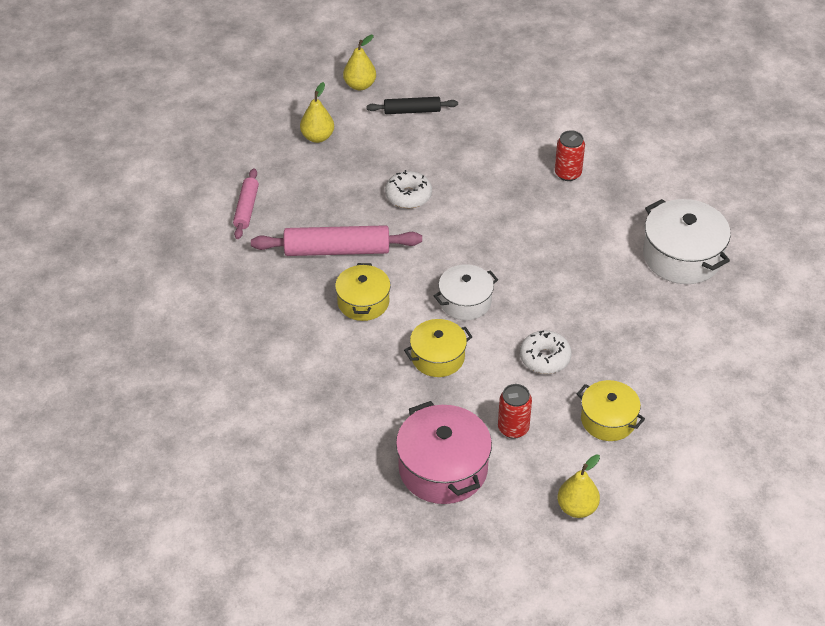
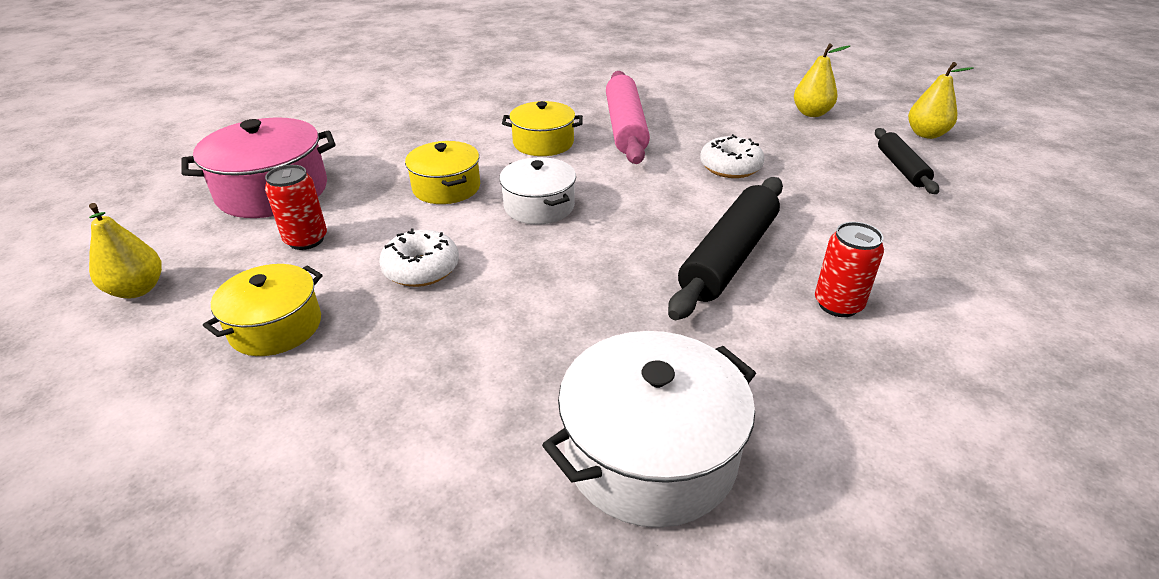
camera: 90 degrees right, 10 degrees down
(246, 208) = (680, 84): pink rolling pin -> none
(524, 211) = (729, 257): none -> black rolling pin

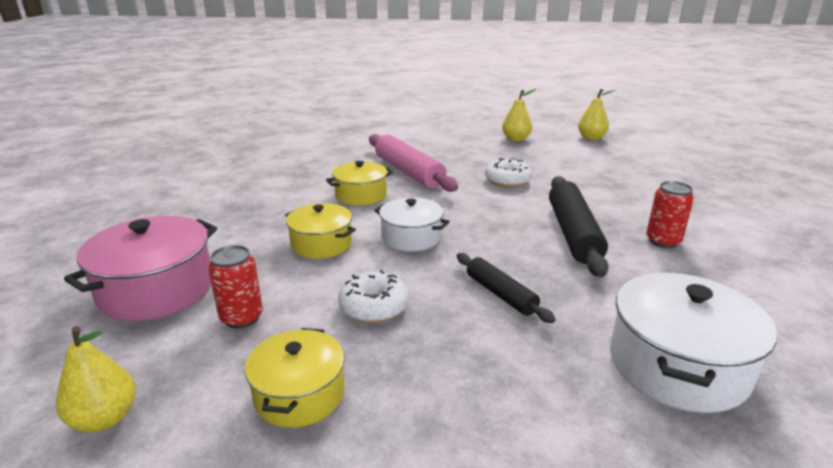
camera: 30 degrees left, 10 degrees down
(901, 168) = (601, 159): black rolling pin -> black rolling pin (500, 294)

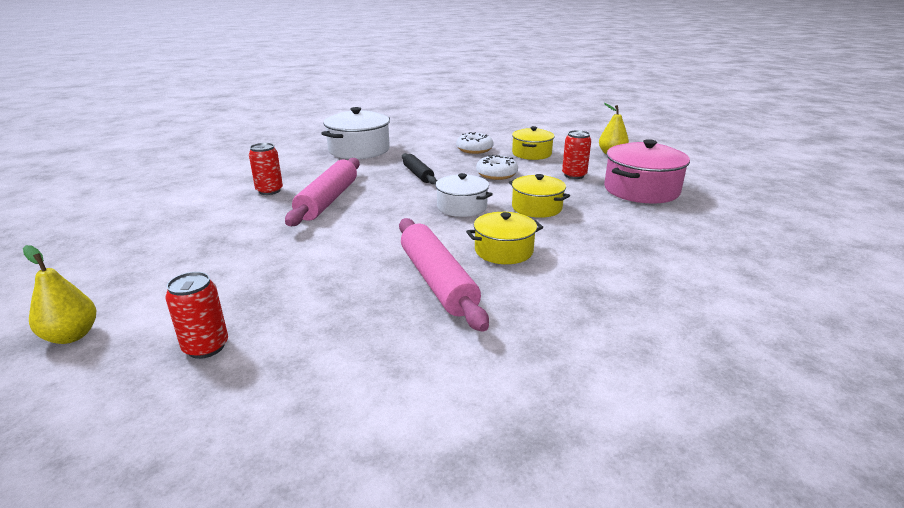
camera: 170 degrees left, 0 degrees up
(507, 181) = (323, 256): white donut -> white donut (474, 149)
(516, 139) = (206, 347): yellow pear -> red can
(573, 233) = (328, 200): black rolling pin -> pink rolling pin

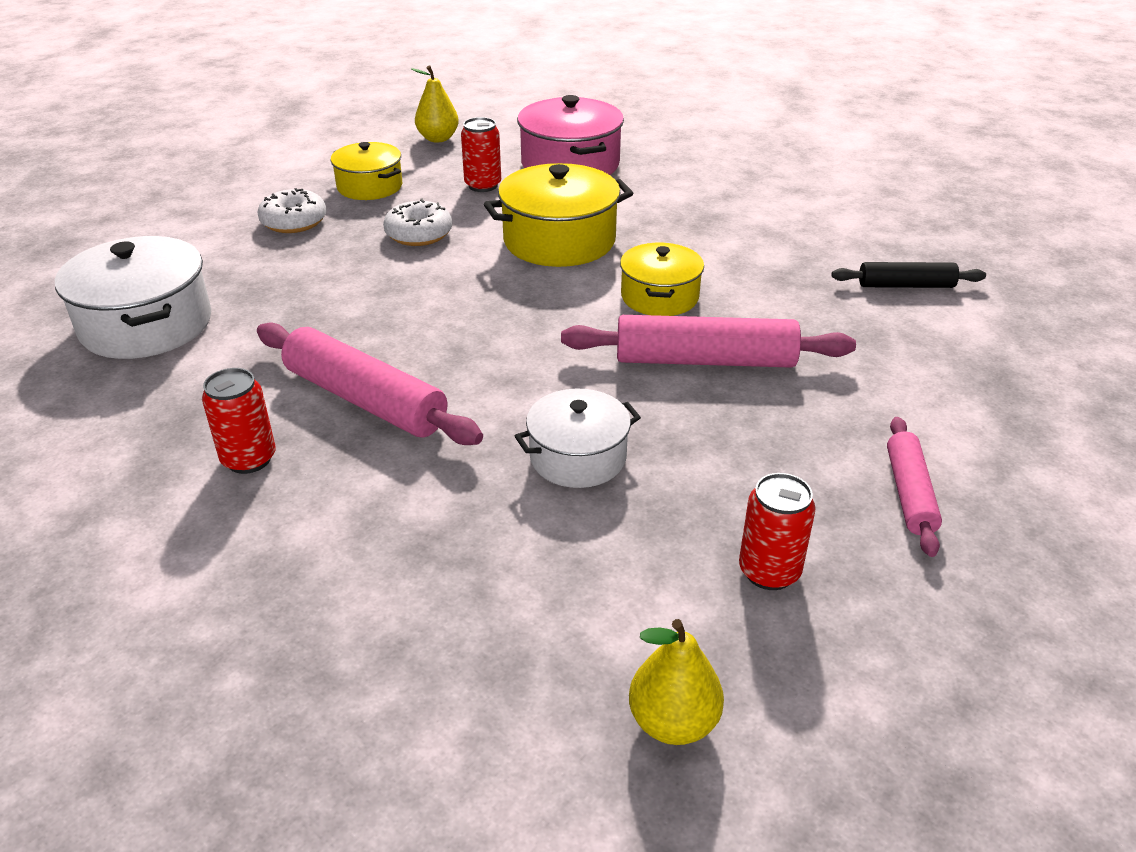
camera: 65 degrees left, 10 degrees up
(314, 401) = (909, 493): none -> pink rolling pin
(418, 174) = (344, 294): black rolling pin -> black rolling pin (906, 285)
(462, 207) = (507, 290): white pot -> white pot (578, 457)
(536, 208) = (559, 241): yellow pot -> yellow pot, size x1.57

